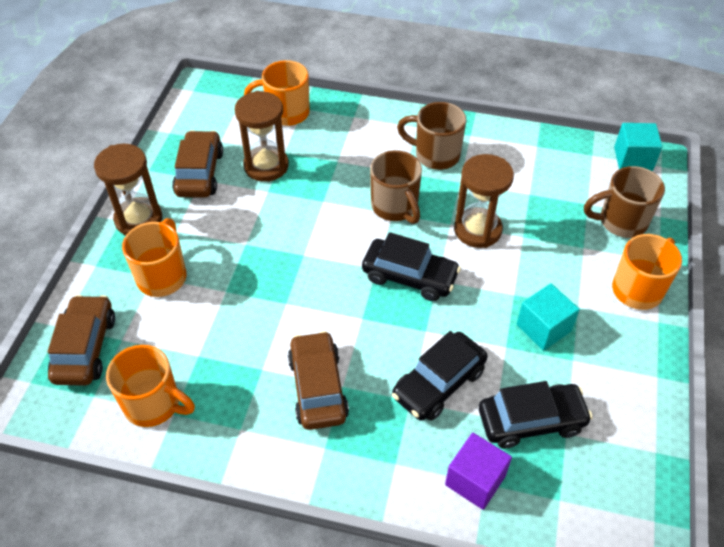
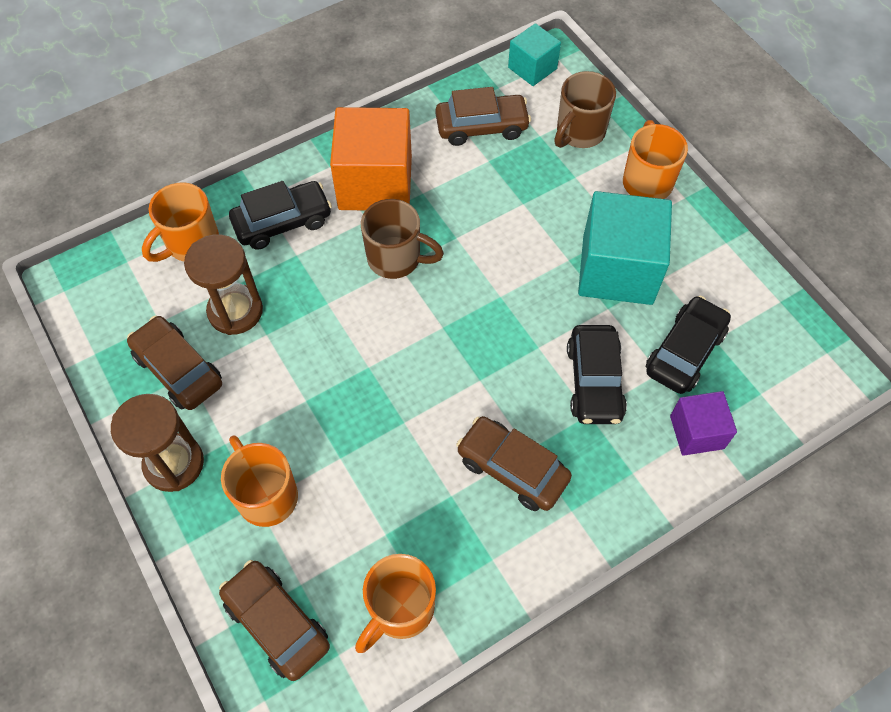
camera: 45 degrees left, 10 degrees up
(154, 404) = (400, 609): orange mug -> orange mug turned 150 degrees clockwise
(409, 277) = (476, 312): black car -> black car (282, 222)
(435, 155) = (375, 183): brown mug -> orange cube
(477, 230) = (483, 226): brown hourglass -> none
(543, 328) = (617, 270): turquoise cube -> turquoise cube, size x1.83
(549, 170) = (481, 127): none -> brown car

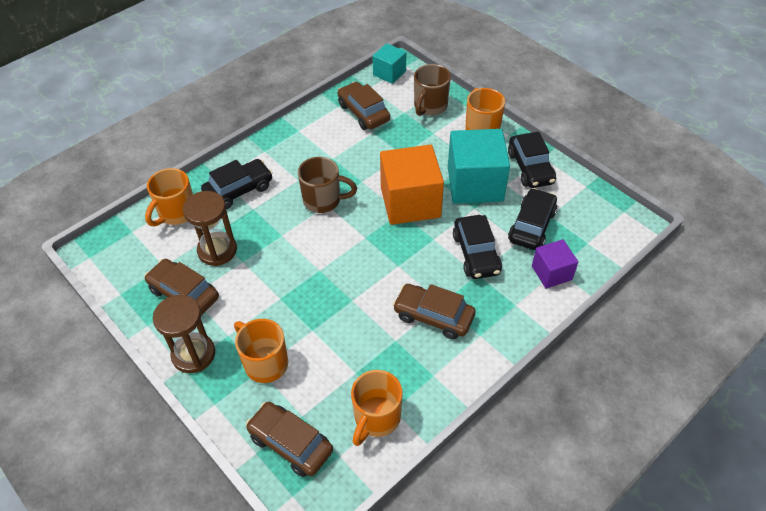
camera: 10 degrees left, 10 degrees down
(375, 183) = (298, 156): orange cube -> orange cube (410, 202)
(481, 127) = (363, 112): brown car -> brown car turned 105 degrees counterclockwise
(704, 257) = (530, 168): none -> black car

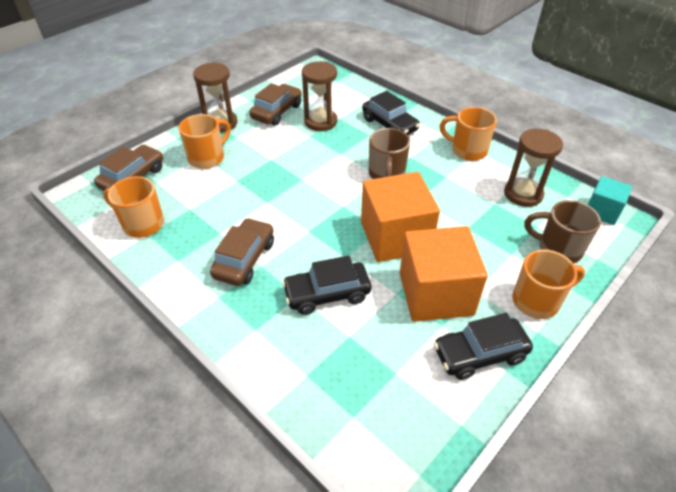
camera: 85 degrees right, 5 degrees down
(176, 213) = (358, 97): orange mug -> orange mug (467, 150)
(363, 112) = (523, 194): brown car -> brown hourglass
(475, 184) = (435, 293): turquoise cube -> orange cube
(532, 226) = (375, 351): black car -> none
(551, 273) = (301, 369): purple cube -> none

